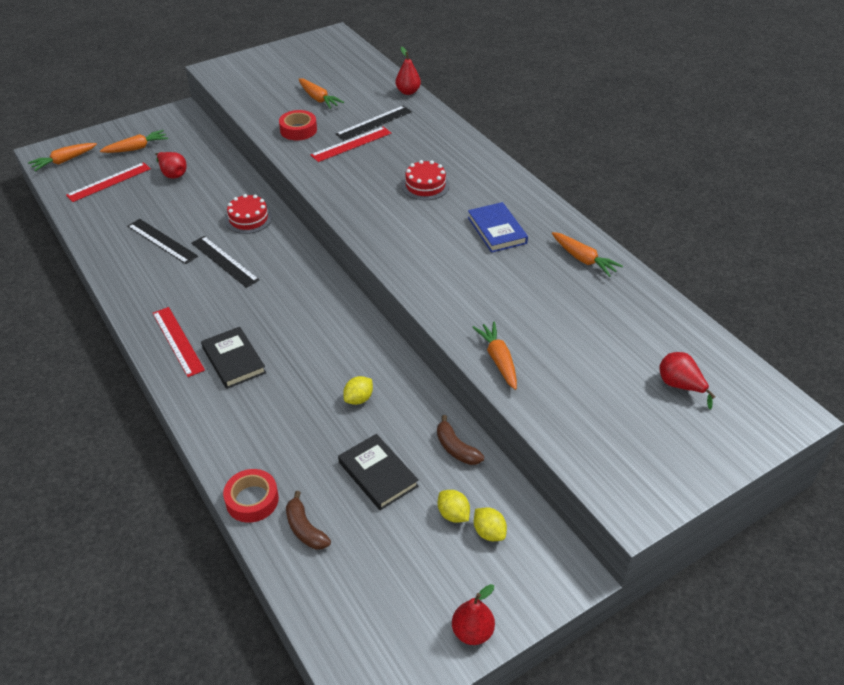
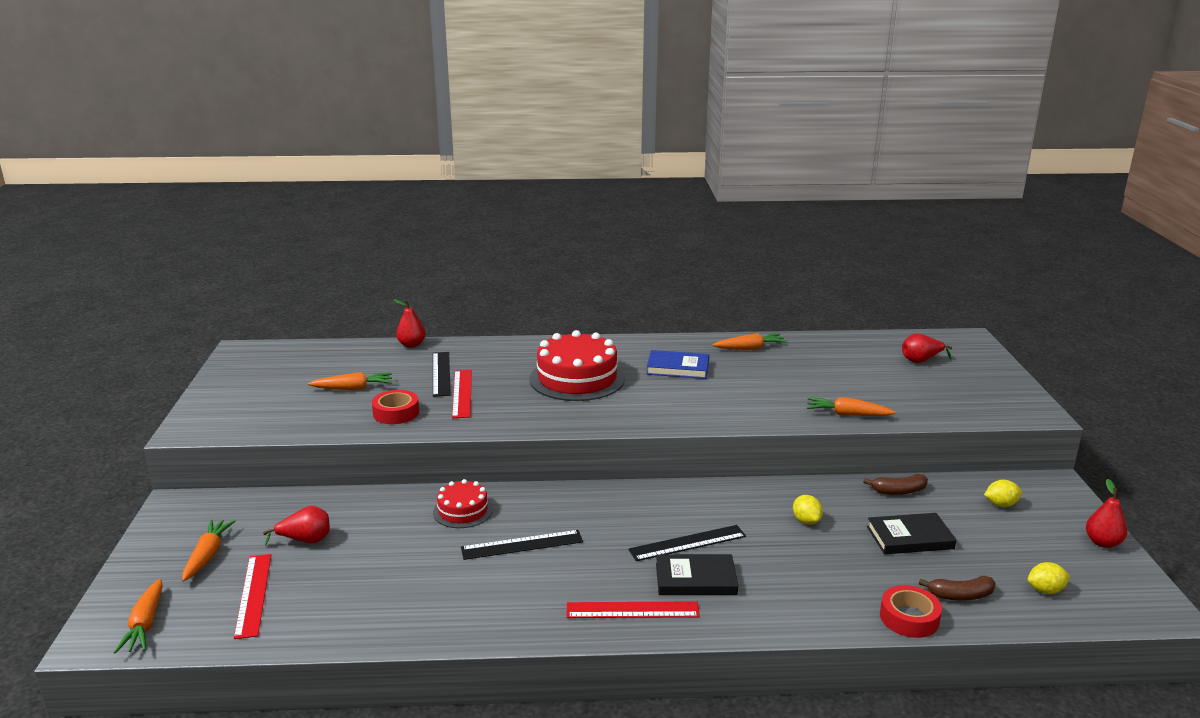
camera: 60 degrees left, 20 degrees down
(162, 241) = (434, 580): black ruler -> black ruler (687, 543)
(425, 185) = (577, 378): red cake -> red cake, size x1.85
(453, 514) = (974, 515): yellow lemon -> yellow lemon (1045, 590)

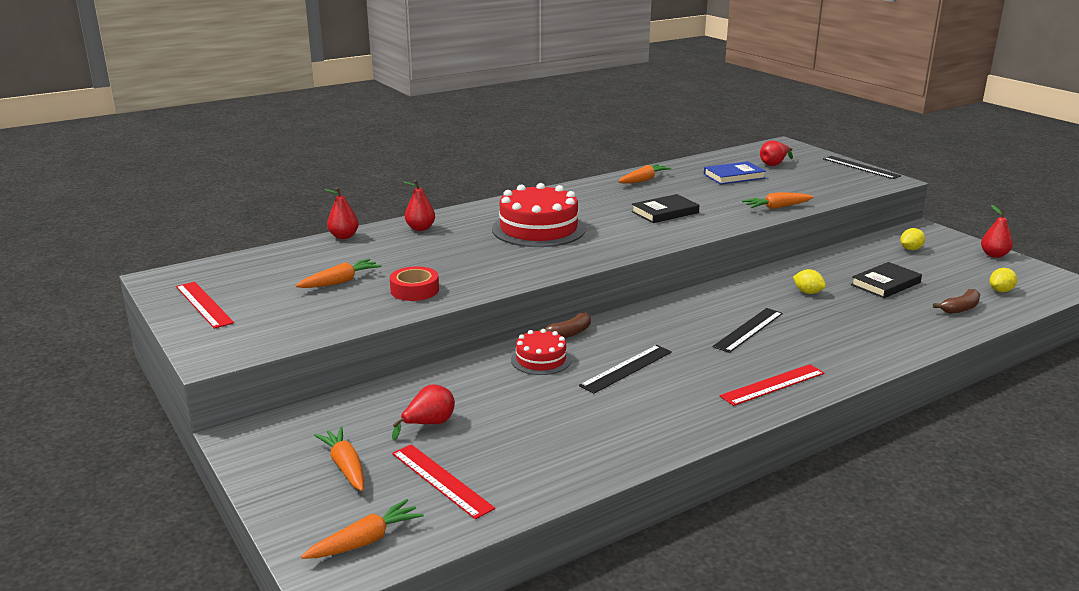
camera: 30 degrees left, 0 degrees up
(145, 624) = (365, 541): orange carrot -> orange carrot turned 90 degrees counterclockwise
(441, 373) = (409, 251): black ruler -> black ruler (861, 167)
(462, 393) = (454, 261): red ruler -> red ruler (204, 304)
(480, 352) = (420, 228): none -> red pear
(678, 368) = (609, 204): blue book -> blue book (734, 176)
(695, 579) = (787, 351): black book -> black book (665, 212)
(898, 491) = (840, 258): brown banana -> brown banana (568, 334)
(909, 618) = (950, 331): red tape -> none

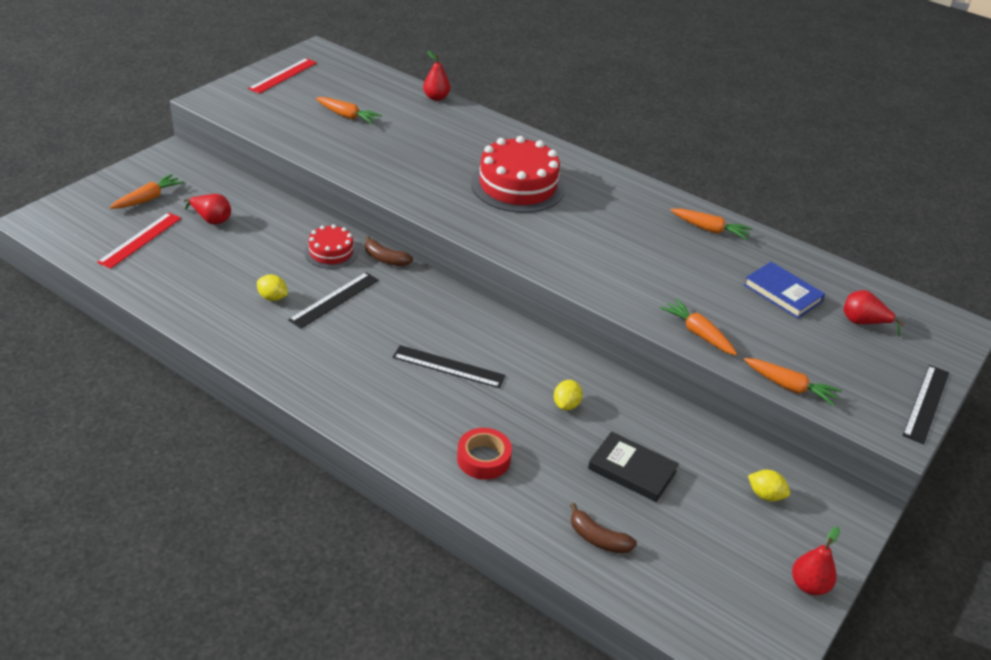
camera: 65 degrees right, 15 degrees up
(365, 541) = (67, 226): orange carrot -> orange carrot (789, 387)
(414, 290) = (348, 150): red tape -> red tape (483, 459)
(420, 228) = (477, 127): red pear -> none
(626, 369) = (334, 300): black ruler -> black ruler turned 75 degrees counterclockwise
(665, 212) = (619, 254): black book -> none
(772, 384) = (340, 390): red ruler -> none
(1000, 291) = (680, 583): yellow lemon -> yellow lemon (273, 298)

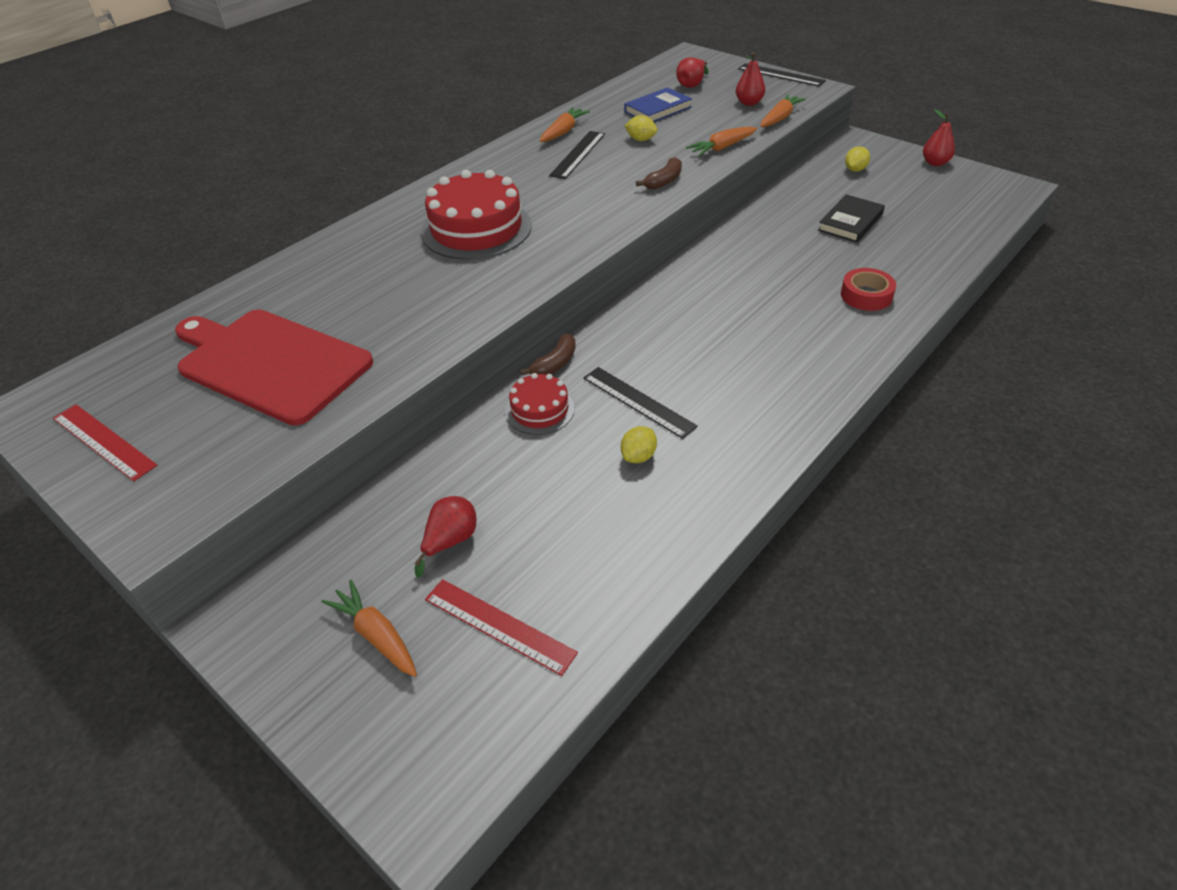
camera: 80 degrees left, 5 degrees up
(347, 116) = (270, 363): orange carrot -> red cutting board
(436, 98) = (245, 286): red pear -> red pear (749, 103)
(448, 366) = (742, 316): black ruler -> black ruler (577, 154)
(566, 405) = (780, 250): yellow lemon -> yellow lemon (641, 139)
(598, 538) = (933, 241): brown banana -> brown banana (664, 181)

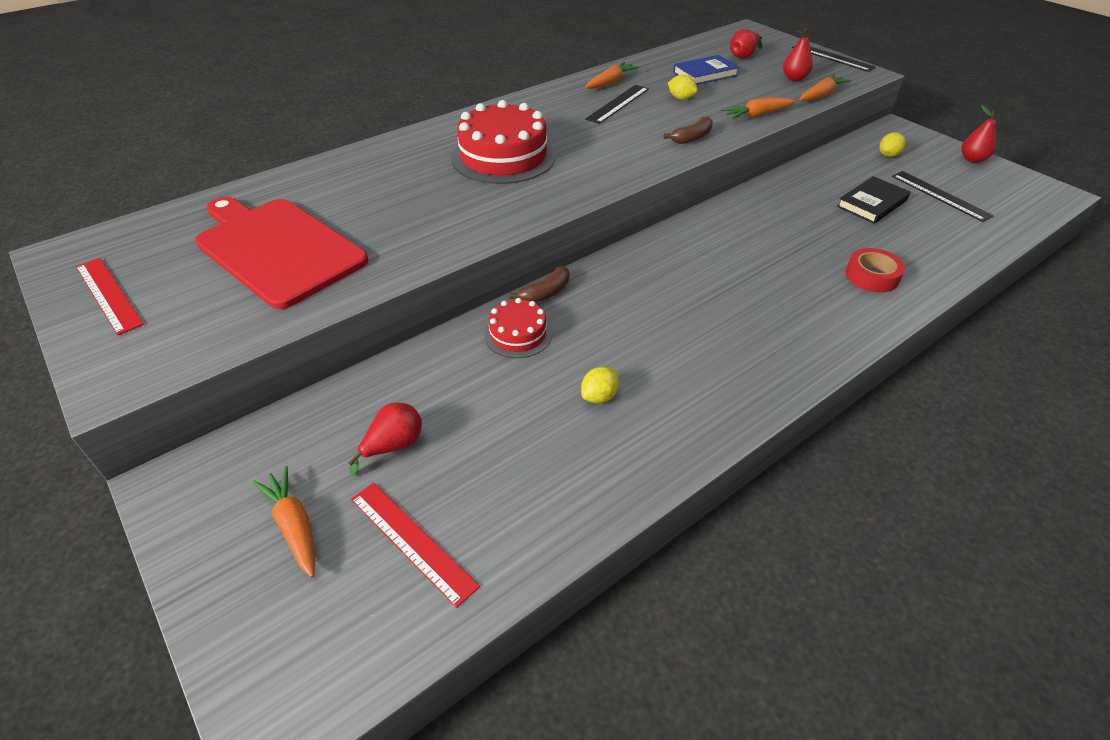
camera: 10 degrees right, 0 degrees up
(638, 401) = (615, 342): black ruler -> black ruler (940, 195)

